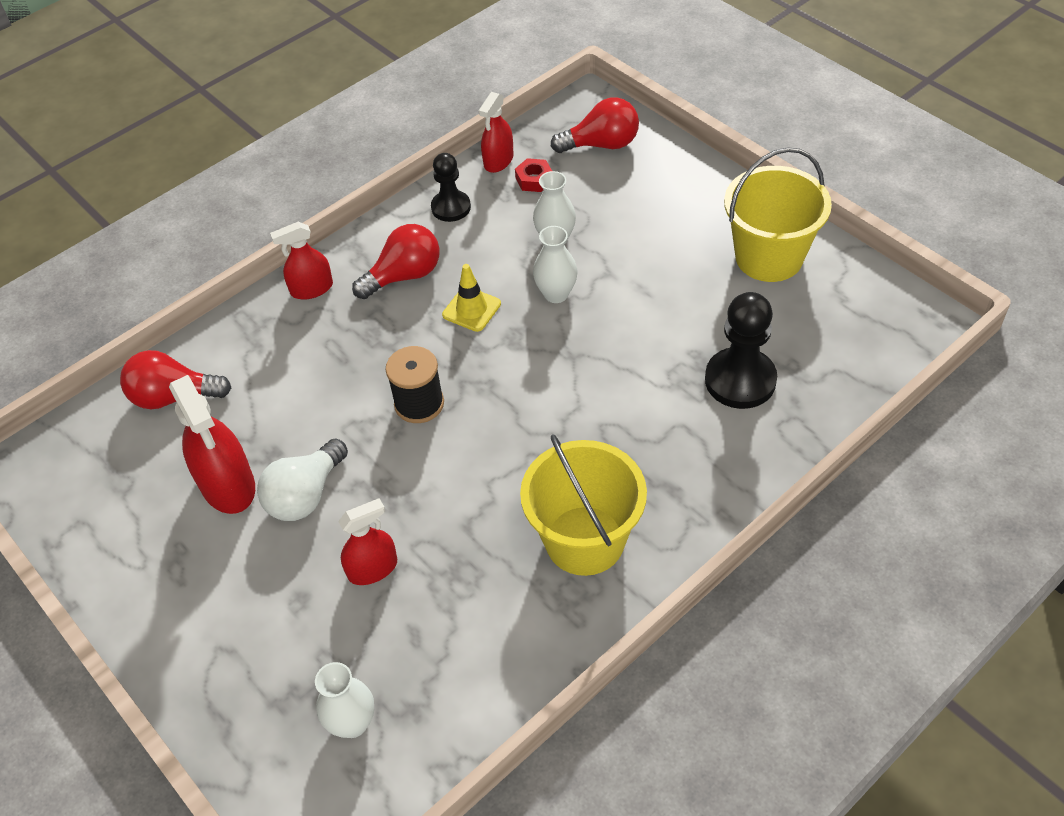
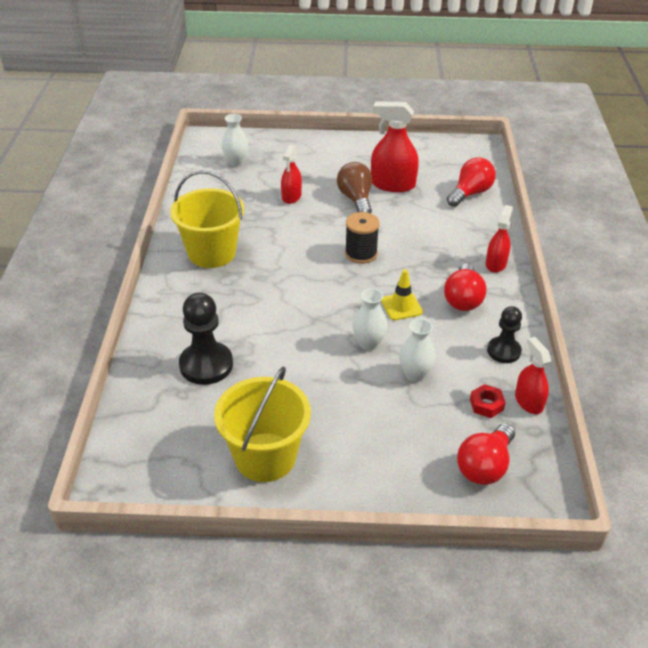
camera: 130 degrees right, 10 degrees down
(305, 495) = (356, 199): white light bulb -> brown light bulb

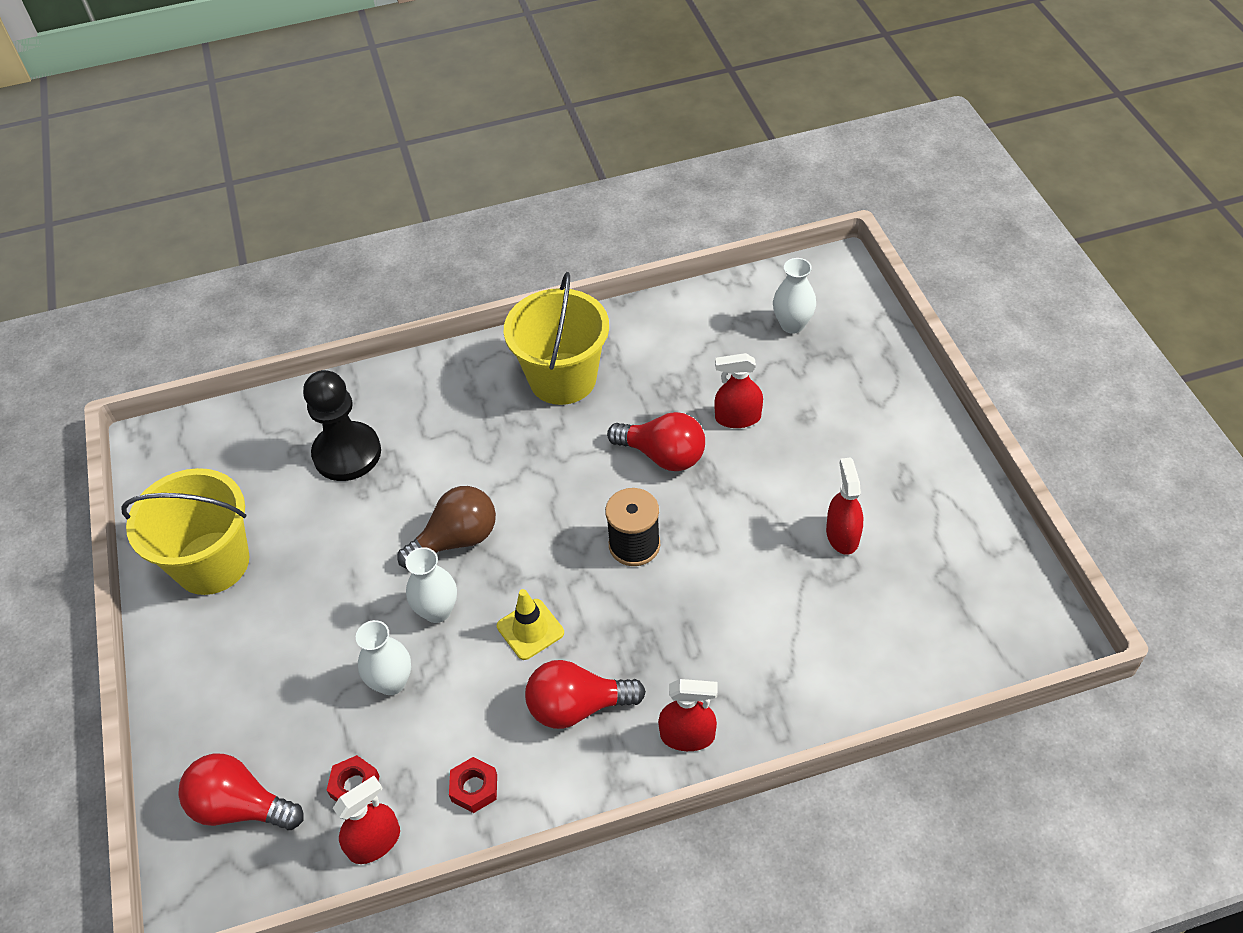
camera: 75 degrees right, 10 degrees up
(356, 199) = (773, 498): brown light bulb -> brown light bulb (456, 540)
(392, 184) = (842, 535): red spray bottle -> red spray bottle, size x0.62
(470, 193) = (878, 654): red light bulb -> red light bulb (663, 455)
(503, 351) = (474, 788): black pawn -> red nut

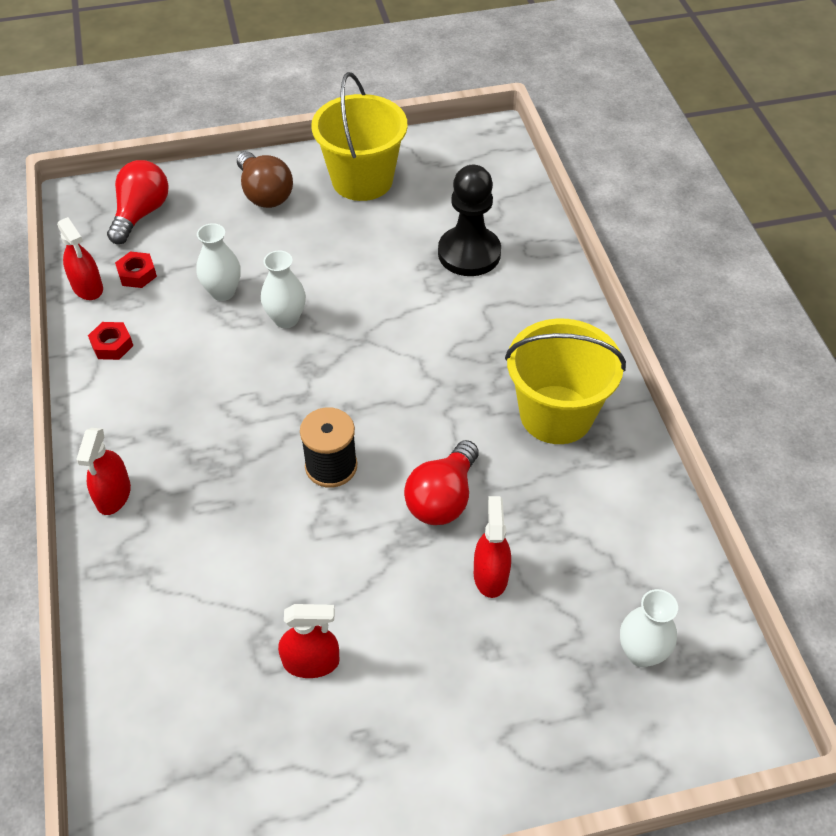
camera: 90 degrees right, 0 degrees up
(456, 540) = (360, 331): brown light bulb -> brown light bulb (264, 194)
(530, 629) = (252, 383): yellow traffic cone -> none
(577, 706) = (166, 415): red light bulb -> none

